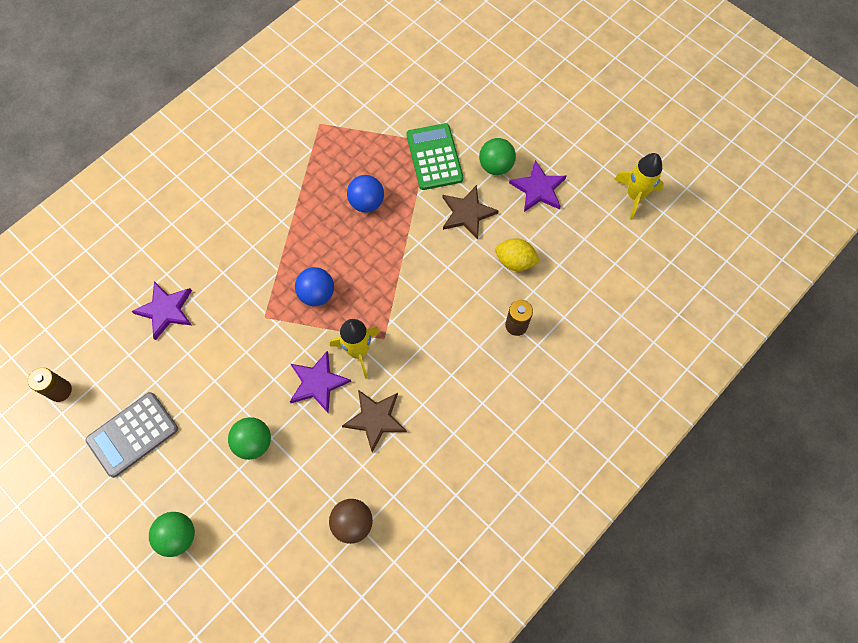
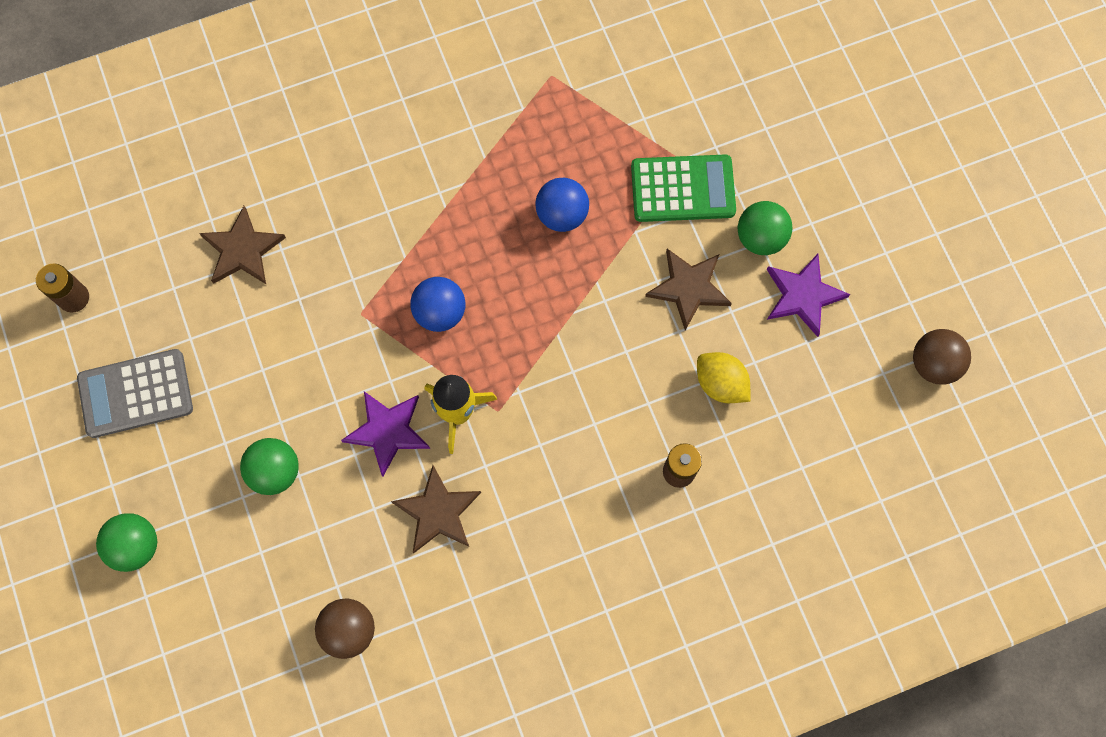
camera: 25 degrees right, 5 degrees up
(166, 310) = (242, 250): purple star -> brown star
(434, 157) = (682, 189): green calculator -> green calculator turned 75 degrees clockwise
(635, 196) = (933, 364): yellow rocket -> brown ball

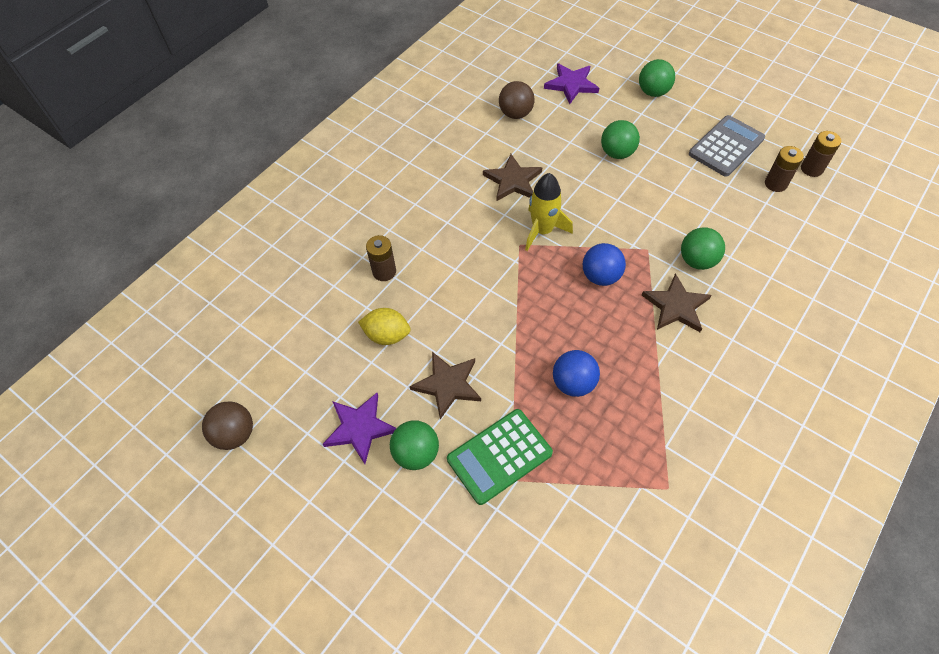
camera: 150 degrees right, 15 degrees down
(136, 305) = (775, 184): none -> brown battery
(242, 250) = (751, 243): brown star -> brown star (676, 306)
(321, 266) = (697, 261): none -> green ball
(388, 431) = (574, 201): purple star -> purple star (571, 84)

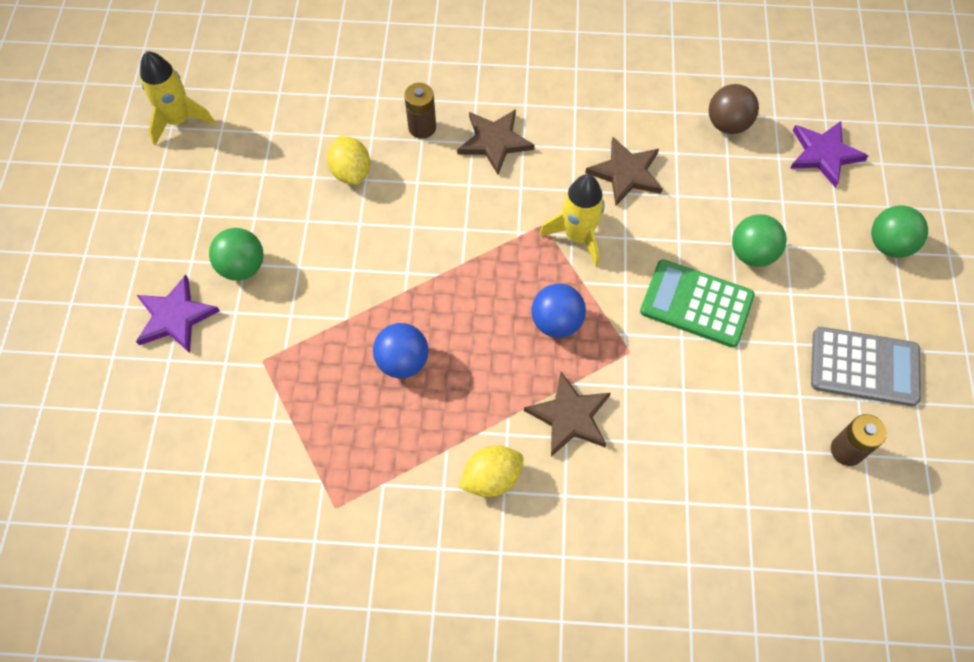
camera: 55 degrees right, 5 degrees up
(235, 434) = (179, 120): brown ball -> yellow rocket
(359, 428) = (240, 208): purple star -> purple star (175, 317)
(447, 385) = (330, 252): brown star -> brown star (494, 142)
(499, 456) = (280, 337): green calculator -> green calculator (696, 304)
(697, 261) = (651, 411): green ball -> none
(697, 375) = (491, 478): none -> yellow lemon
(811, 169) = (910, 484): brown battery -> none

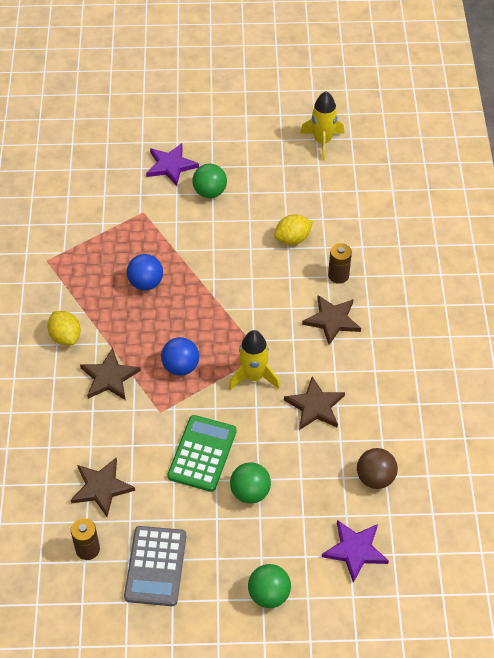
camera: 85 degrees right, 10 degrees down
(752, 430) = (101, 488): none -> brown star

